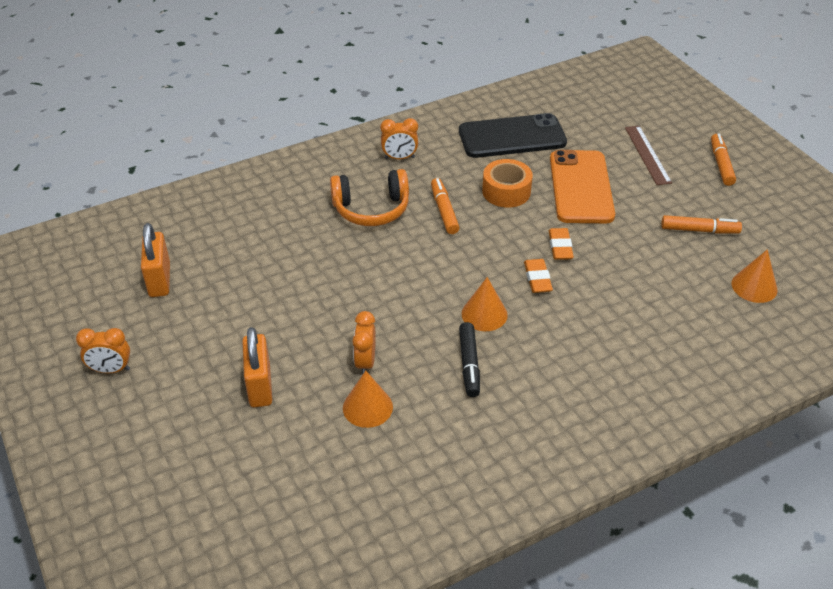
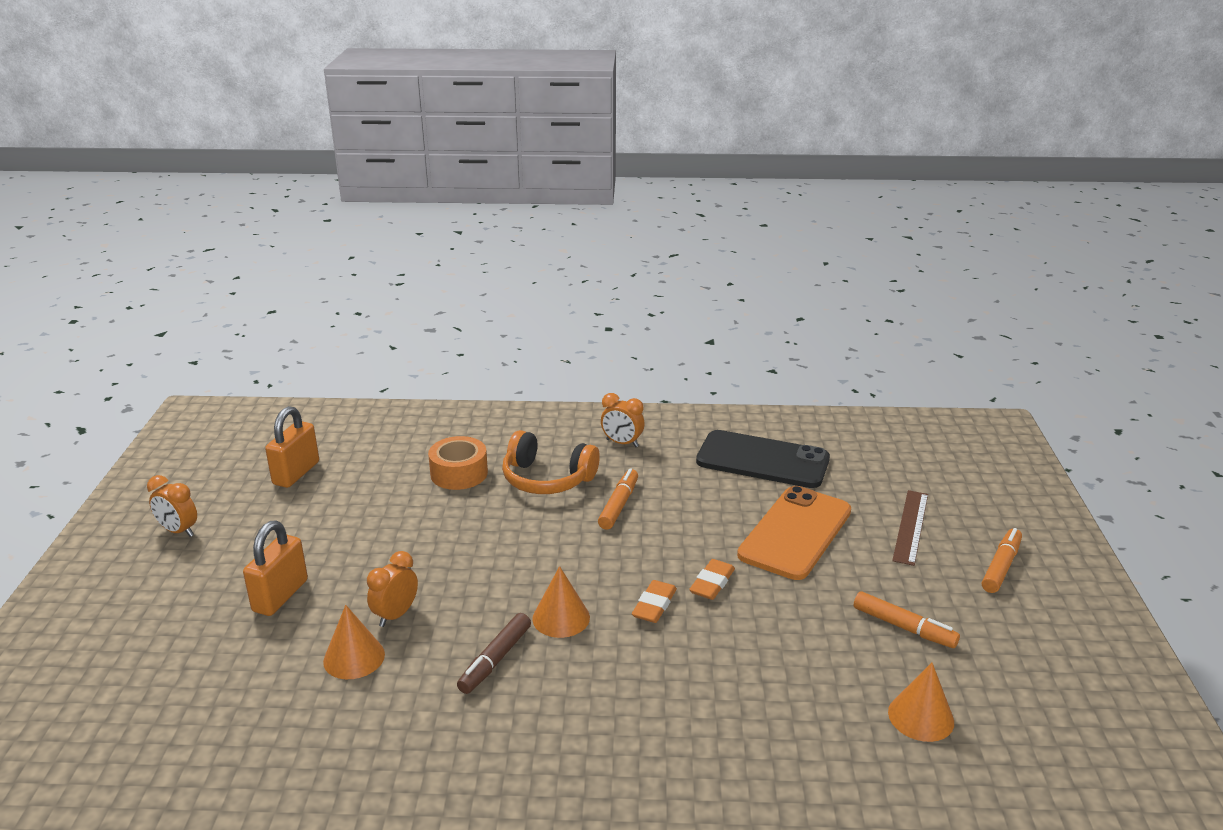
camera: 30 degrees right, 15 degrees down
(469, 364) = (495, 660): black marker -> brown marker
(506, 191) = (704, 509): orange tape -> orange tape (459, 473)

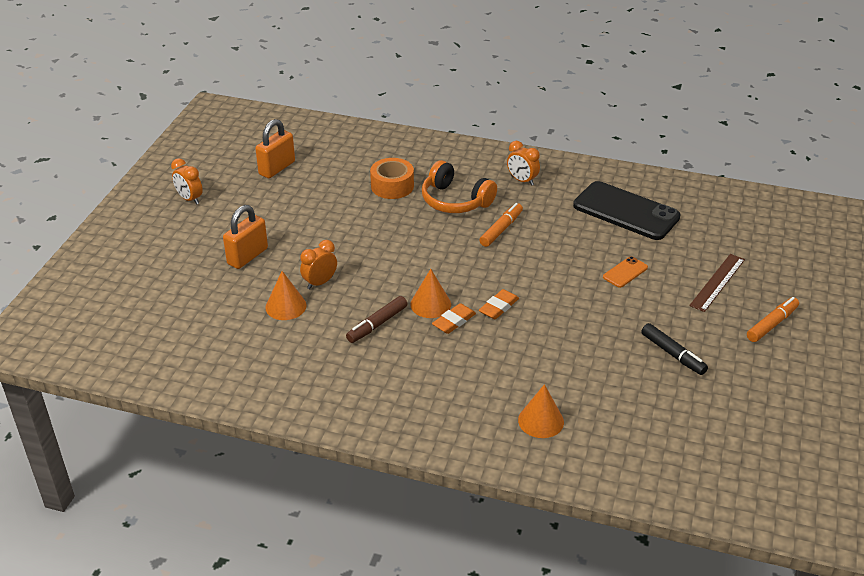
camera: 15 degrees right, 10 degrees up
(712, 583) = (546, 299): orange eraser -> orange eraser (454, 321)
(795, 533) = (625, 272): orange phone -> orange phone, size x0.44
(903, 627) = (672, 354): orange marker -> black marker
(921, 717) = (653, 415): orange cone -> orange cone (541, 421)

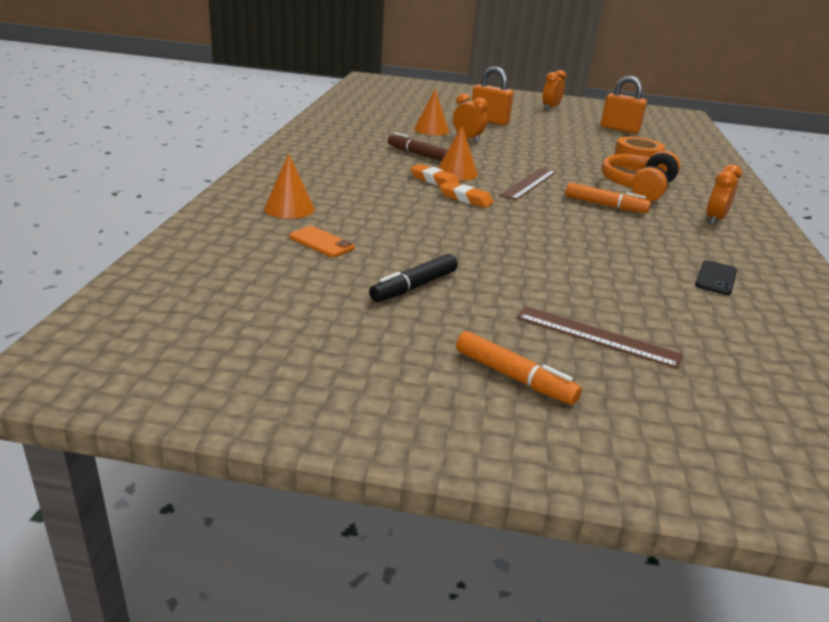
camera: 80 degrees right, 10 degrees down
(454, 262) = (529, 183): none -> brown ruler
(625, 272) = (573, 268): orange phone -> orange phone (321, 242)
(626, 211) = (716, 278): black phone -> black phone, size x0.44

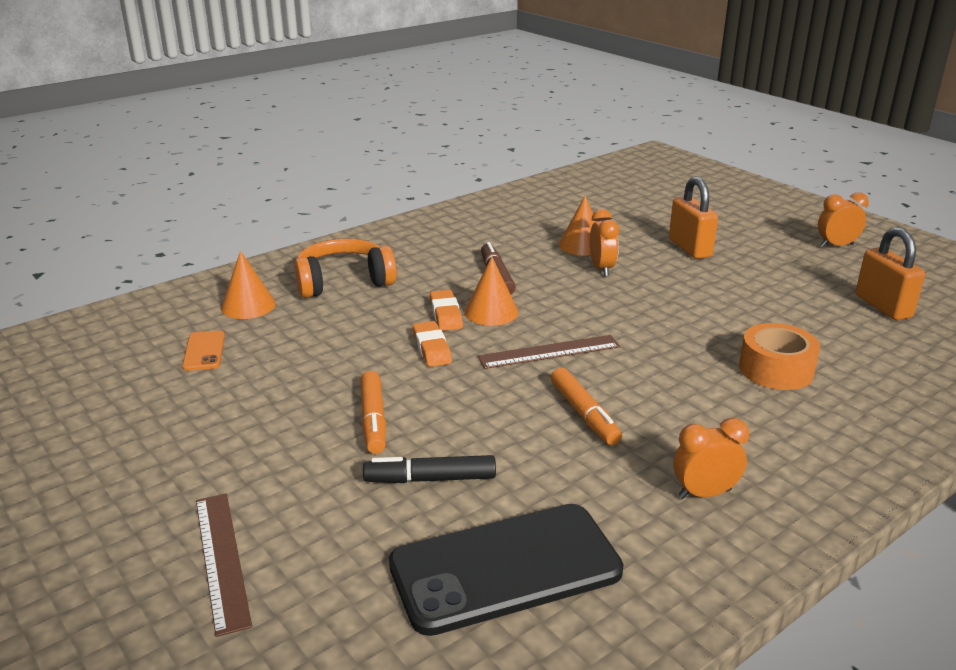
camera: 45 degrees right, 0 degrees up
(414, 286) = (184, 428): black marker -> black marker (430, 479)
(513, 377) = (75, 554): orange marker -> orange marker (373, 419)
(638, 187) = (694, 405): orange headphones -> orange headphones (343, 282)
(716, 278) = (505, 568): black phone -> black phone, size x2.28

